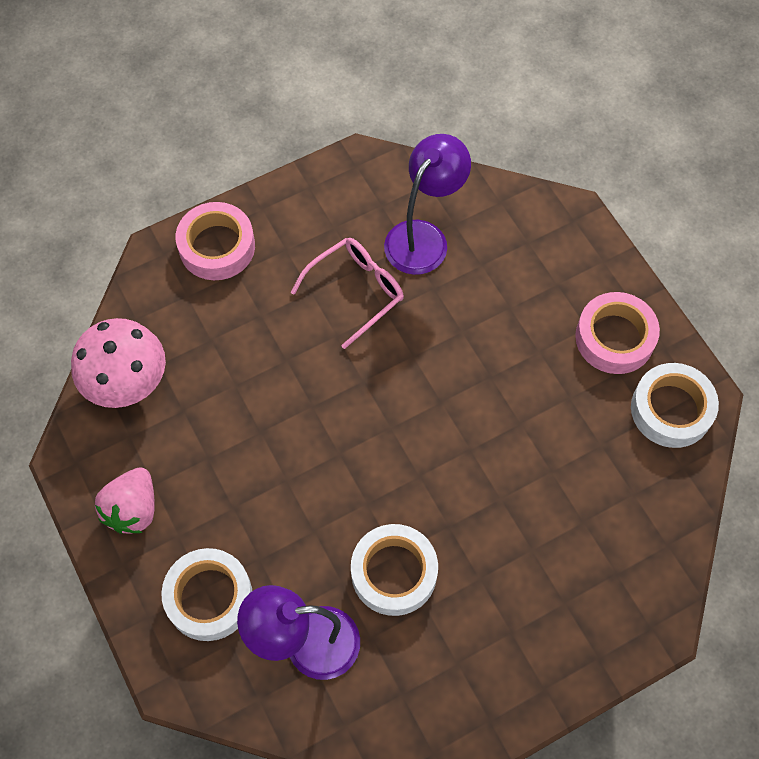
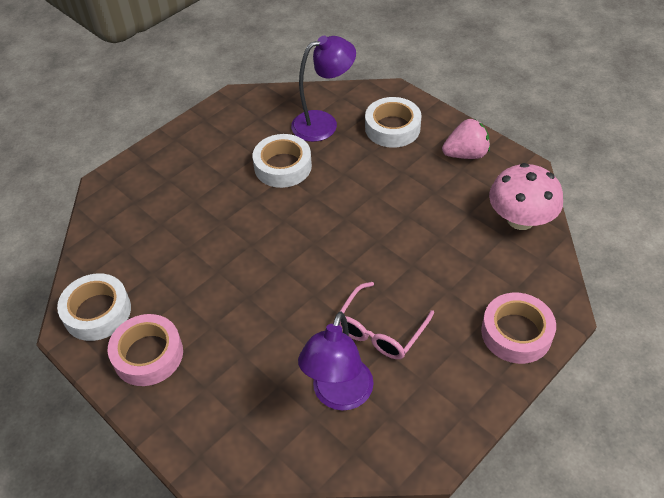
camera: 165 degrees right, 15 degrees down
(133, 509) = (465, 154): pink strawberry -> pink strawberry turned 75 degrees clockwise

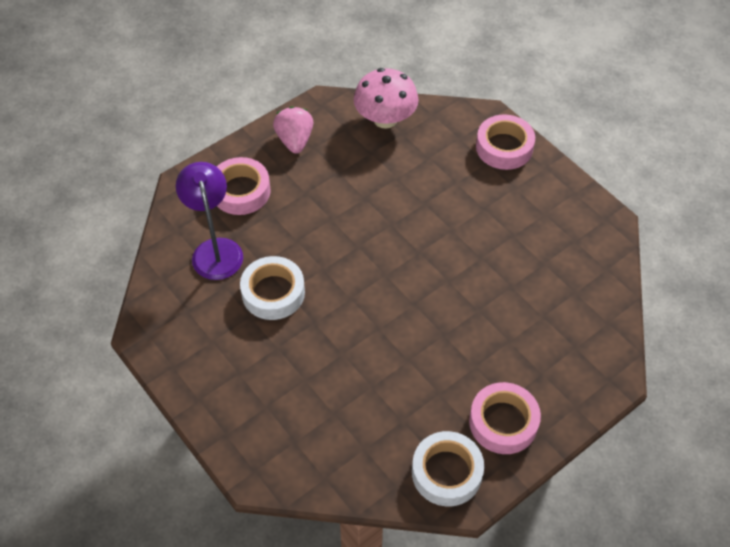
camera: 85 degrees left, 5 degrees up
(339, 395) = (555, 273): purple lamp -> none
(380, 330) = (492, 236): pink glasses -> none
(392, 128) = (241, 191): white tape -> pink tape

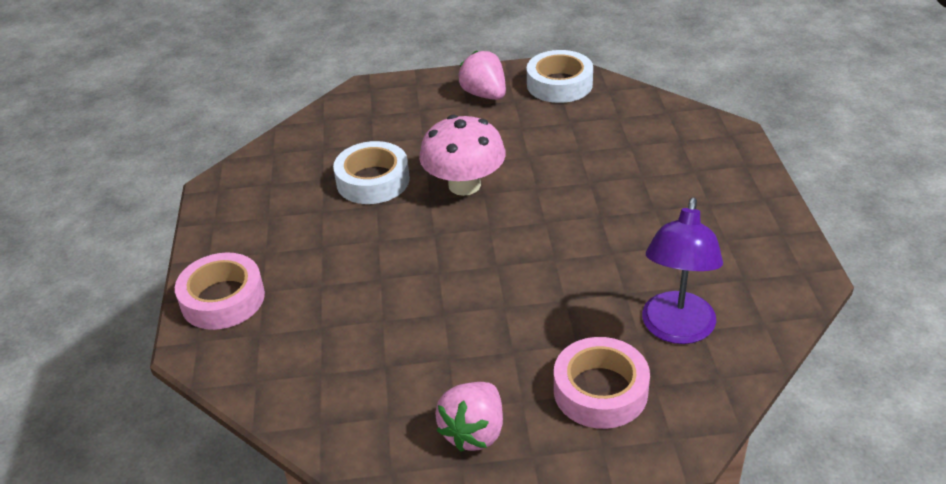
camera: 145 degrees left, 15 degrees down
(273, 293) = (629, 257): white tape -> white tape (373, 181)
(385, 119) = (322, 404): pink mushroom -> pink mushroom (464, 185)
(503, 422) = (484, 94): pink tape -> pink strawberry

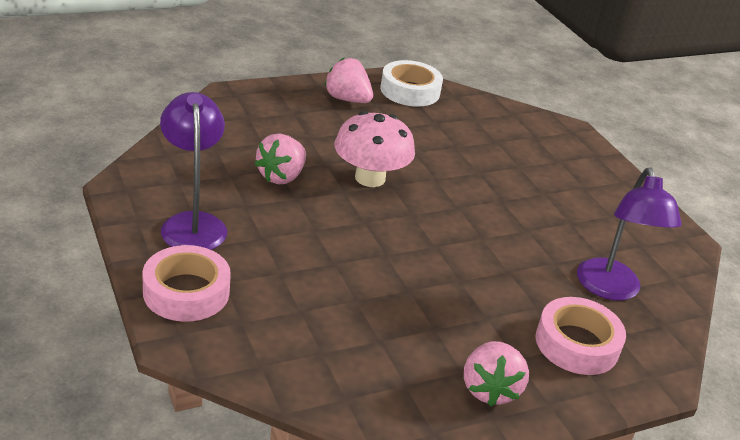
camera: 25 degrees left, 5 degrees down
(262, 228) = (192, 223): none -> purple lamp
(373, 181) = (281, 176): white tape -> pink strawberry

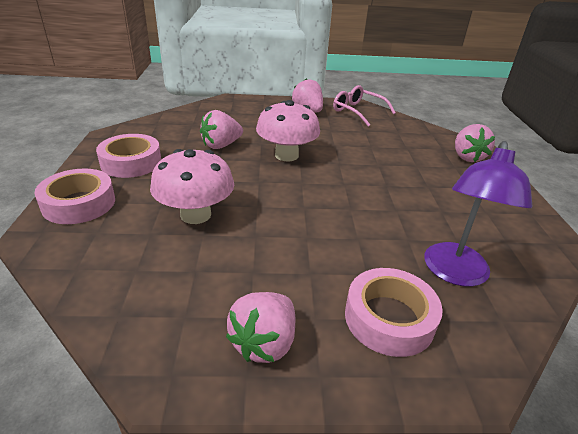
camera: 25 degrees right, 0 degrees up
(192, 223) = (131, 162): purple lamp -> pink tape
(329, 278) = (195, 215): none -> pink mushroom
(410, 91) = (358, 111): white tape -> pink glasses
(565, 145) = (467, 157): none -> pink strawberry

